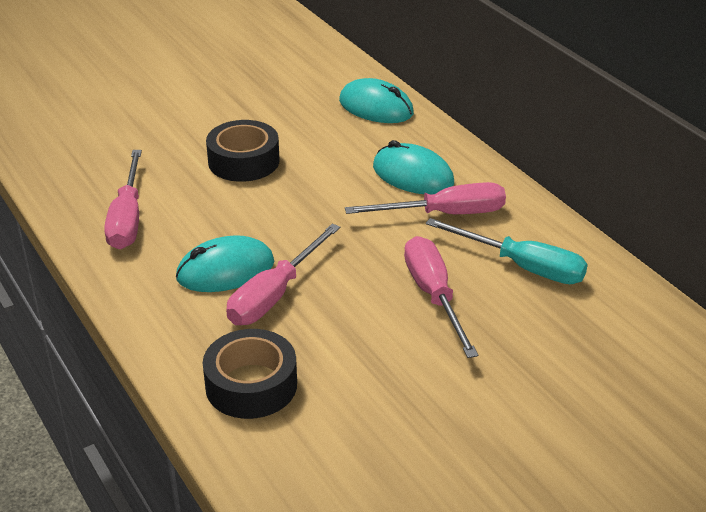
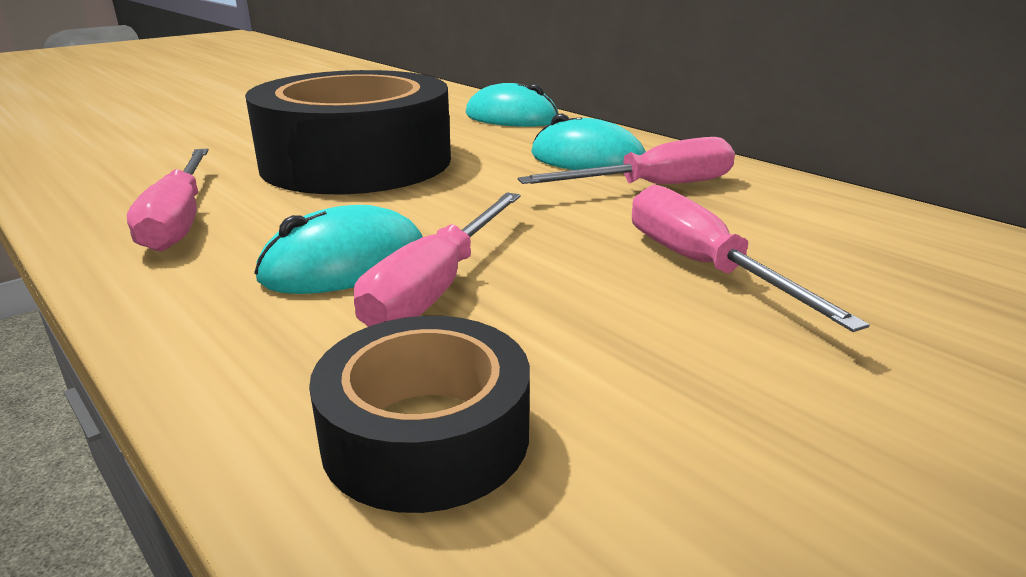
camera: 10 degrees left, 10 degrees down
(243, 161) = (356, 161): black tape -> black tape, size x1.94
(522, 267) = (804, 226): turquoise screwdriver -> none

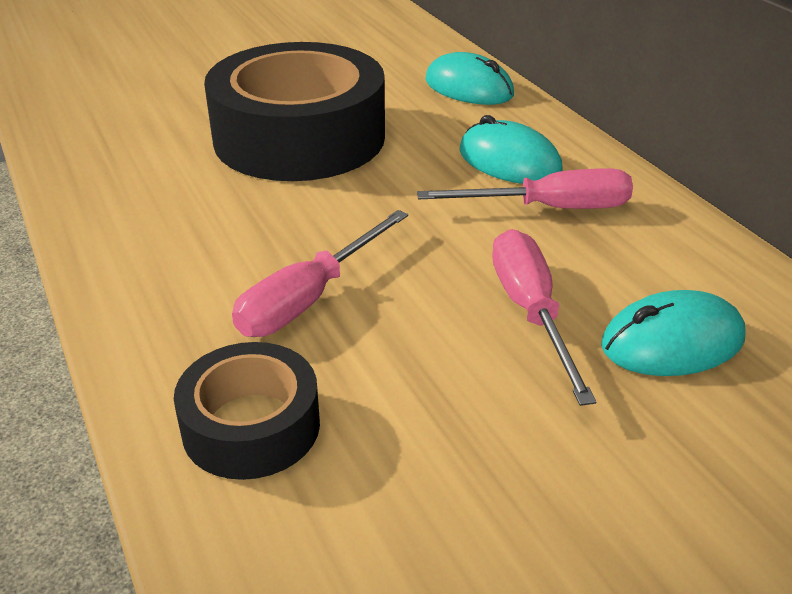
camera: 15 degrees right, 10 degrees up
(179, 220) = (139, 194): pink screwdriver -> none
(344, 264) = (249, 263): turquoise mouse -> turquoise mouse (672, 342)

